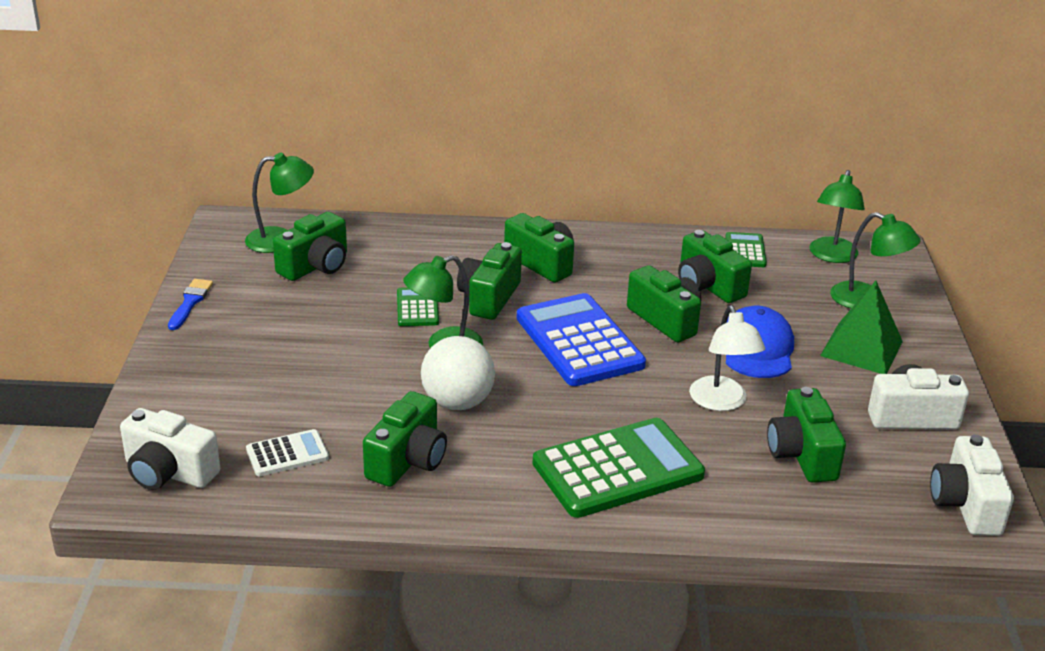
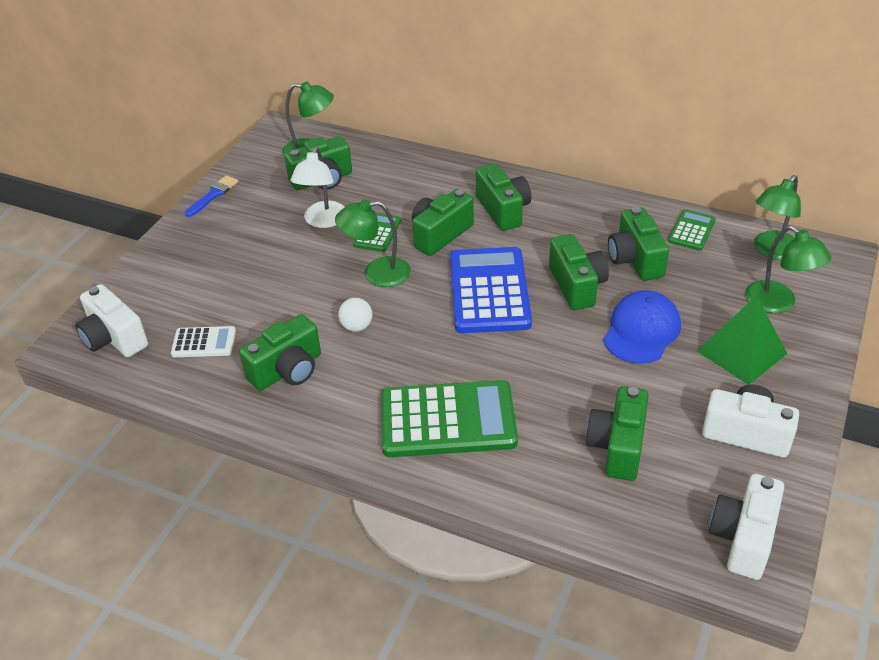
camera: 25 degrees right, 10 degrees up
(457, 402) = (356, 326): white ball -> white ball, size x0.54
(721, 402) = (576, 377): white lamp -> white lamp (323, 221)

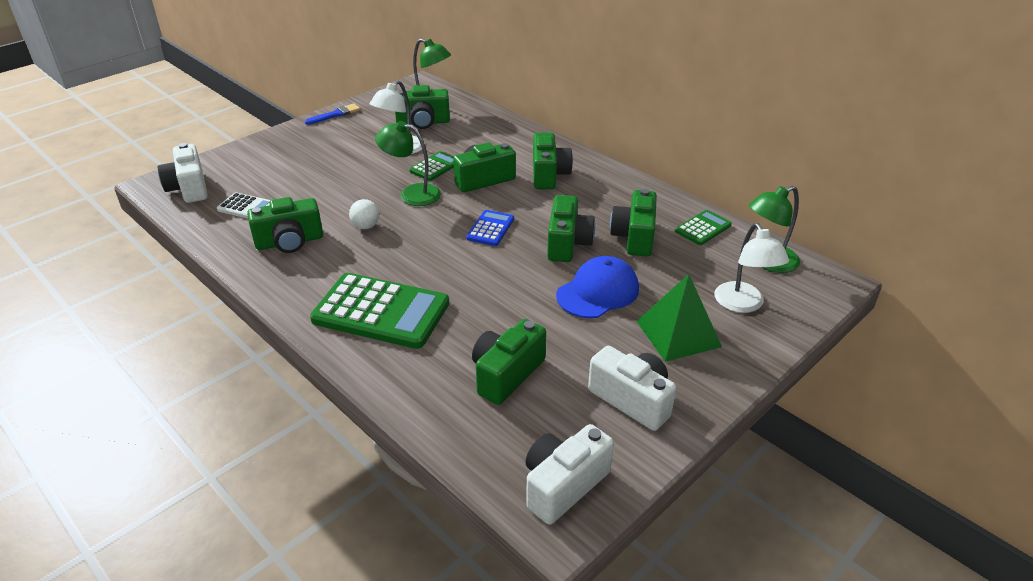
camera: 20 degrees right, 5 degrees down
(489, 291) = (490, 229): blue calculator -> blue calculator, size x0.49
(778, 303) = (743, 304): green lamp -> white lamp

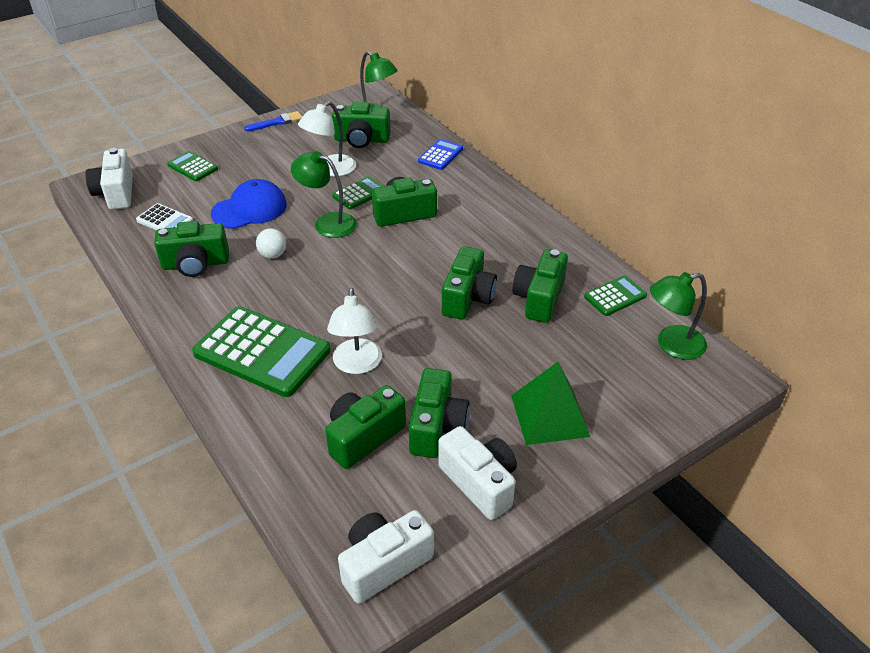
camera: 10 degrees right, 5 degrees up
(262, 159) = (192, 167): none -> green calculator
(490, 229) = (394, 271): blue calculator -> blue calculator (440, 155)
(548, 175) = (472, 215): green camera -> green camera (437, 427)
(598, 292) = (482, 357): blue cap -> blue cap (249, 209)
(743, 304) = (628, 391): white lamp -> white lamp (357, 365)

